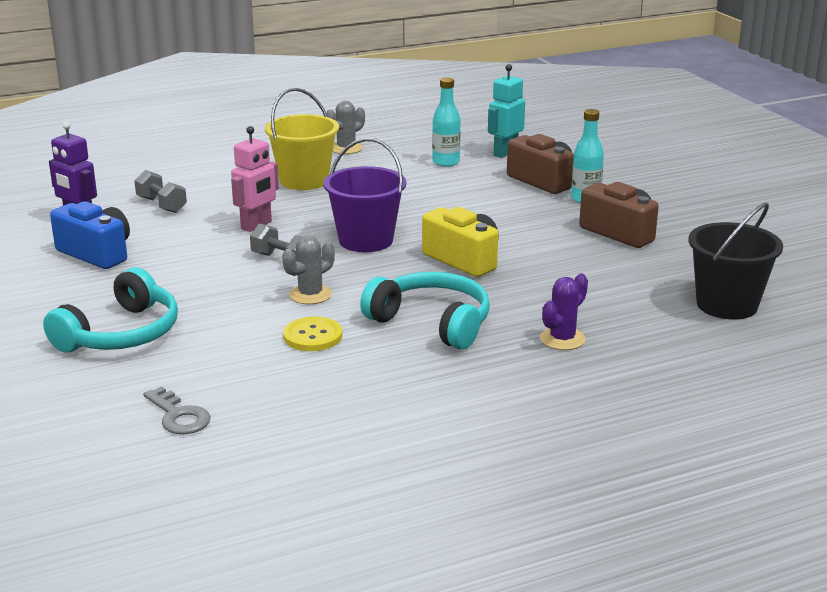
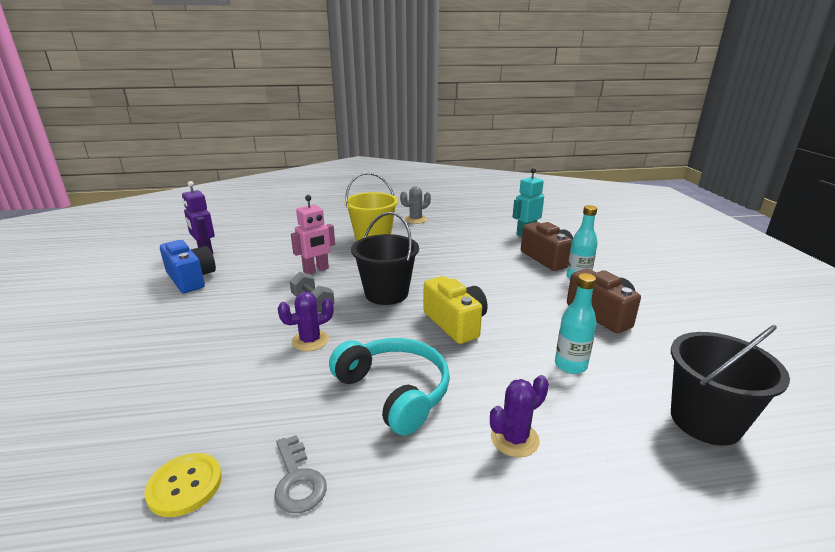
camera: 15 degrees right, 0 degrees up
(121, 334) = (135, 358): turquoise headphones -> none
(161, 205) = (266, 247): grey dumbbell -> none
(179, 416) = (83, 475): grey key -> grey key (298, 480)
(310, 295) = (310, 341): grey cactus -> purple cactus
(312, 336) = (280, 389): yellow button -> yellow button (185, 485)
(366, 240) = (386, 293): purple bucket -> black bucket
(446, 162) = (479, 236): turquoise bottle -> turquoise bottle (570, 365)

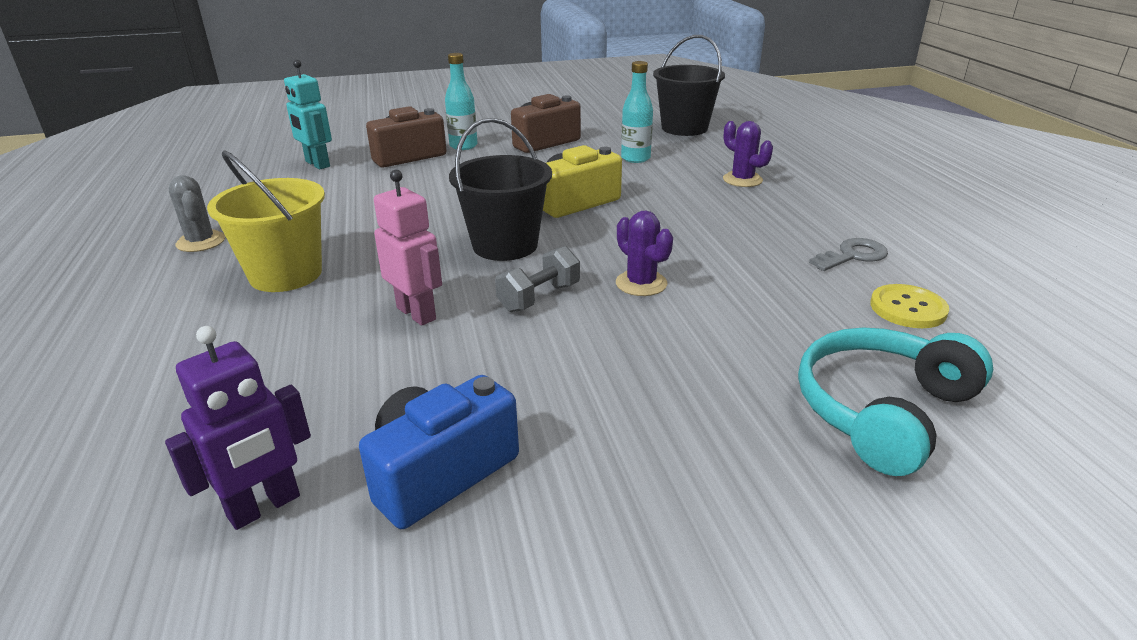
camera: 95 degrees left, 5 degrees up
(395, 391) = (712, 225): turquoise headphones -> turquoise headphones (881, 410)

